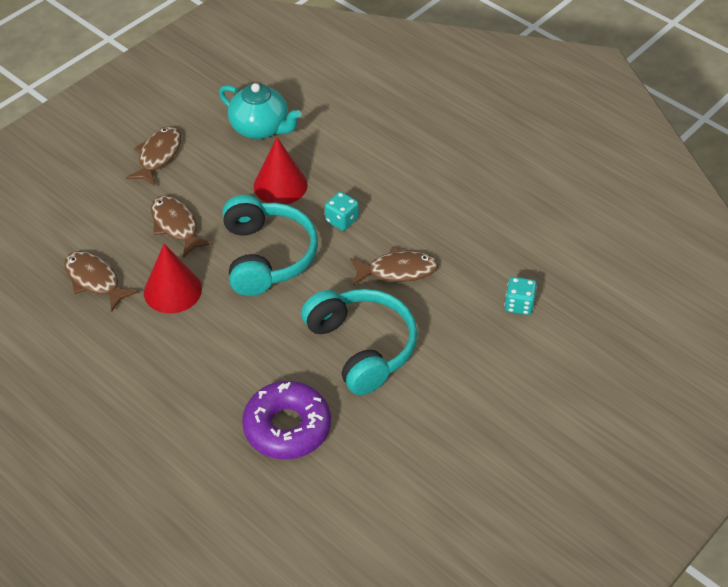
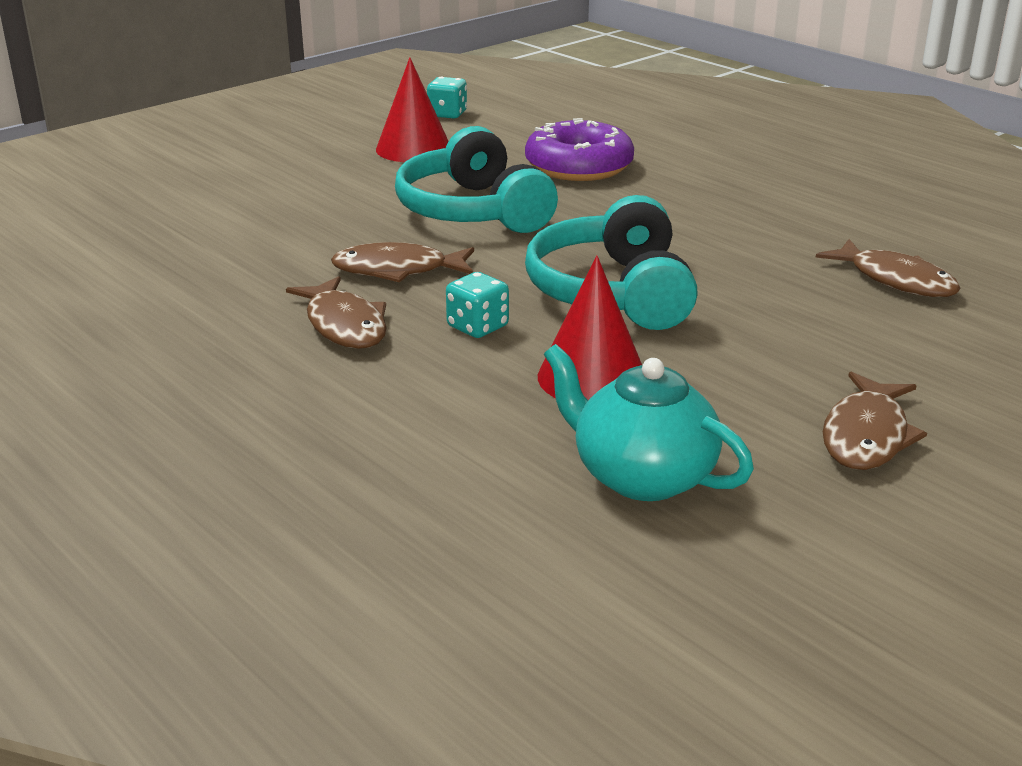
camera: 175 degrees left, 20 degrees down
(172, 290) = (762, 266): red cone -> red cone (413, 149)
(176, 226) = (784, 333): brown fish -> brown fish (344, 325)
(519, 304) = (229, 234): turquoise dice -> turquoise dice (447, 114)

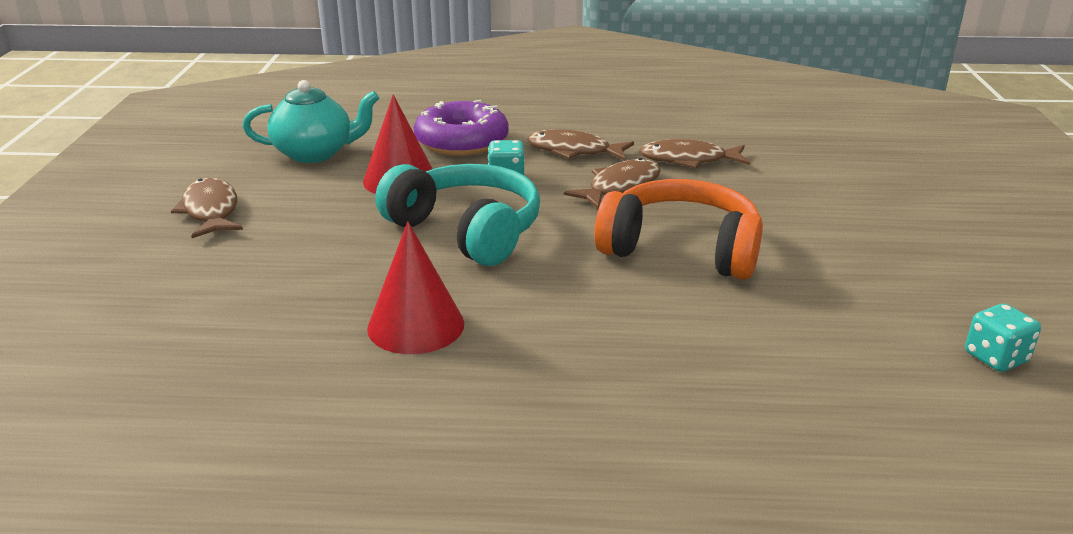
camera: 135 degrees right, 0 degrees up
(413, 149) = (882, 289): red cone -> red cone (416, 325)
(473, 211) = (681, 249): turquoise headphones -> orange headphones
(579, 166) = (718, 346): purple donut -> purple donut (461, 141)
(895, 280) = (263, 340): brown fish -> brown fish (688, 160)

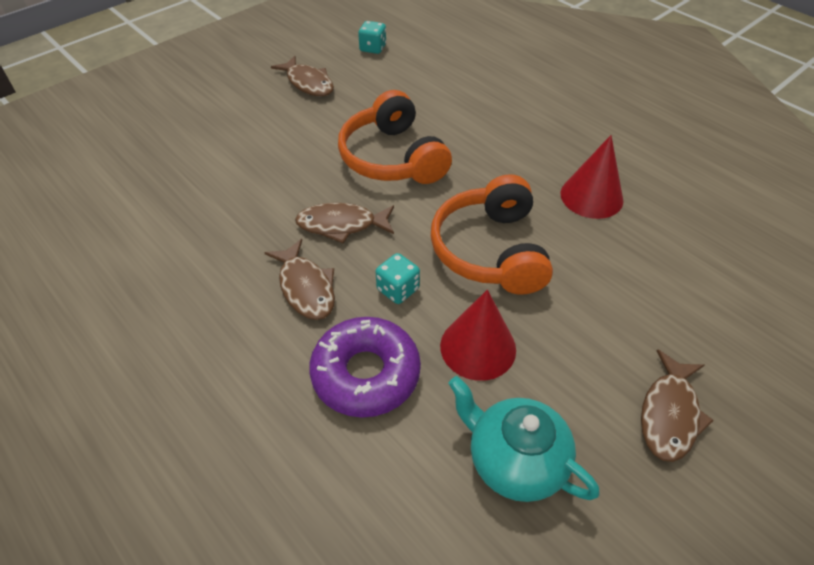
camera: 135 degrees left, 20 degrees up
(467, 230) = (490, 250): turquoise headphones -> orange headphones
(688, 160) = (256, 219): brown fish -> brown fish (308, 83)

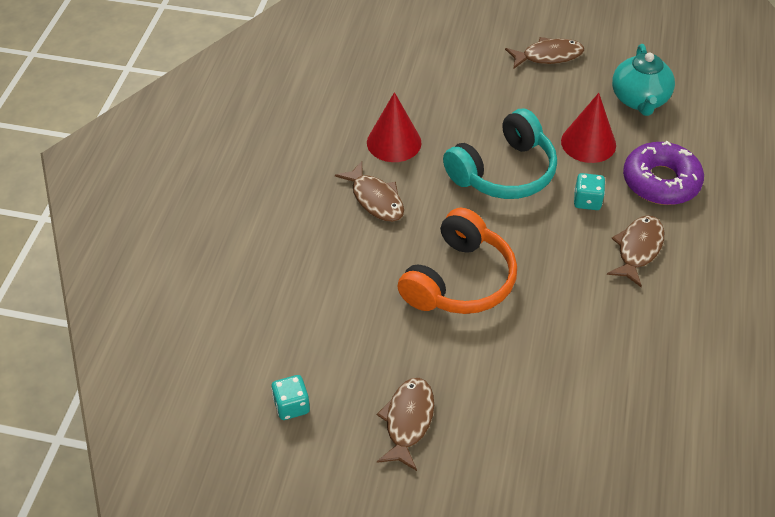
camera: 125 degrees left, 0 degrees up
(341, 225) = (565, 266): brown fish -> brown fish (375, 199)
(490, 250) = (504, 172): orange headphones -> turquoise headphones

